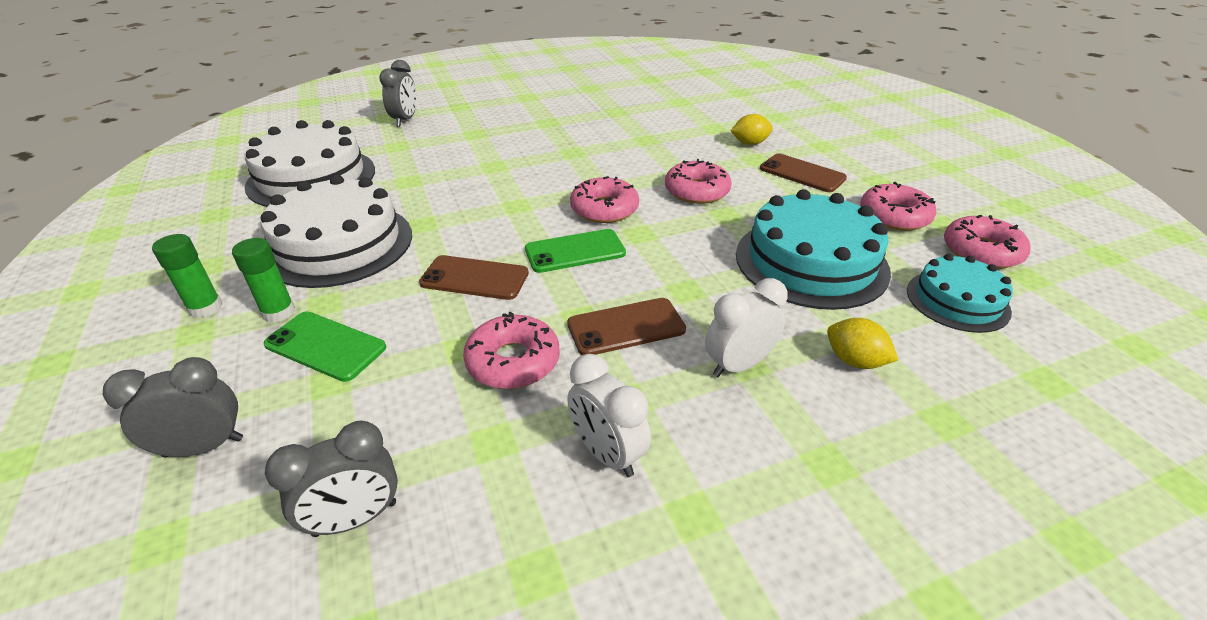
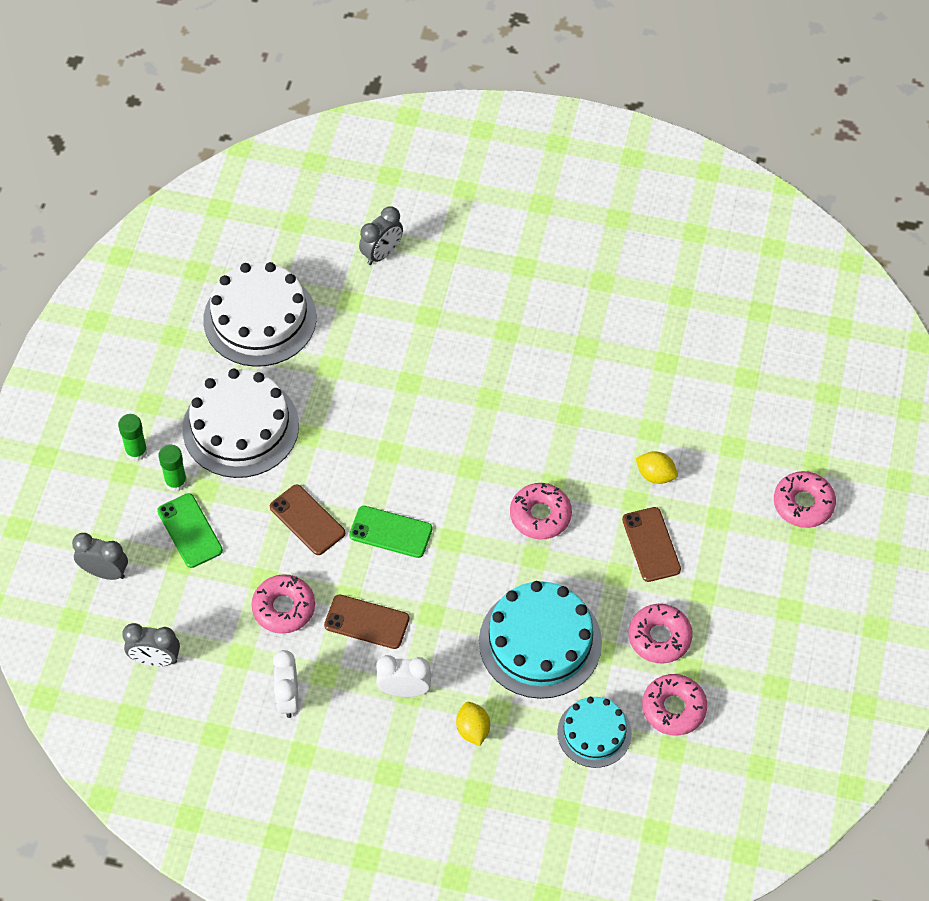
camera: 35 degrees right, 20 degrees up
(604, 209) = (449, 495): pink donut -> pink donut (803, 504)

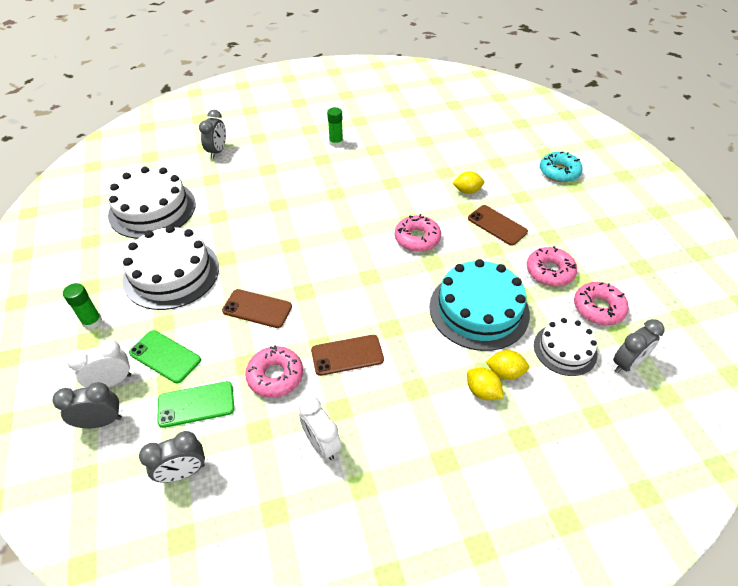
camera: 30 degrees left, 10 degrees down
(176, 482) = (136, 328): green glue stick -> green glue stick (336, 143)
(390, 532) = (324, 290): green phone -> green phone (196, 404)
(404, 690) = (410, 389): white clock -> white clock (112, 381)
(511, 723) = (505, 372): none -> yellow lemon
(594, 733) = (565, 349): turquoise cake -> white cake
(645, 781) = (627, 364): none -> grey clock
(803, 504) = (559, 172): pink donut -> turquoise donut

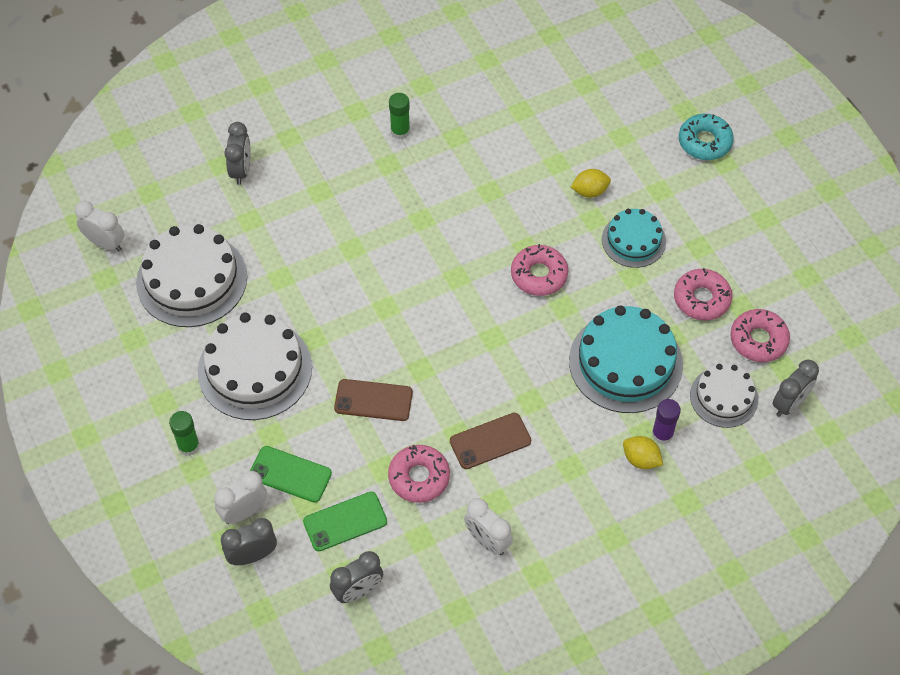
camera: 10 degrees left, 10 degrees up
(103, 180) = (105, 243): none -> white clock
(497, 225) = (633, 240): brown phone -> turquoise cake
(505, 372) = (662, 434): yellow lemon -> purple glue stick

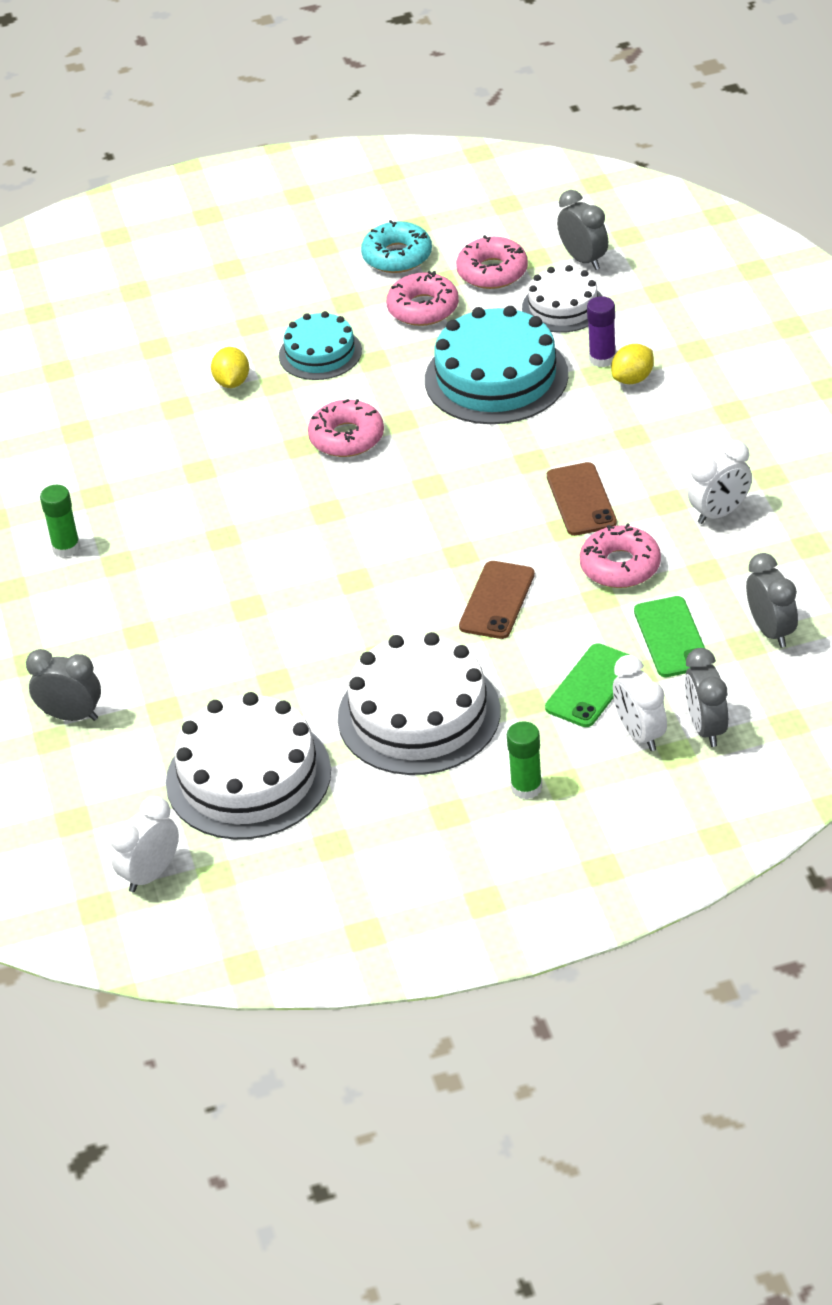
camera: 75 degrees left, 15 degrees down
(704, 142) = (191, 280): turquoise donut -> turquoise donut (397, 256)

